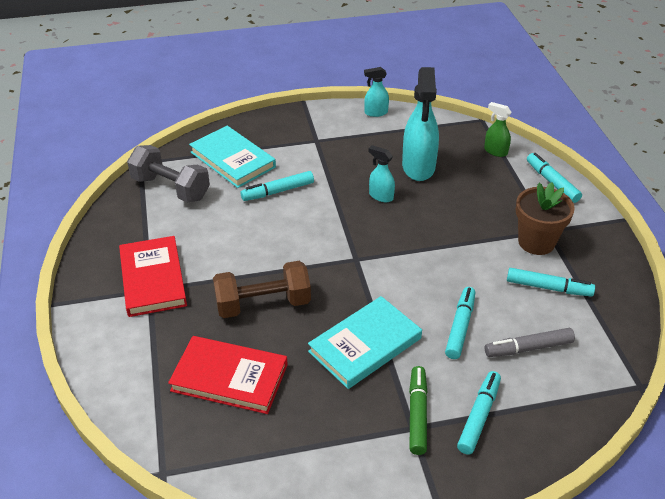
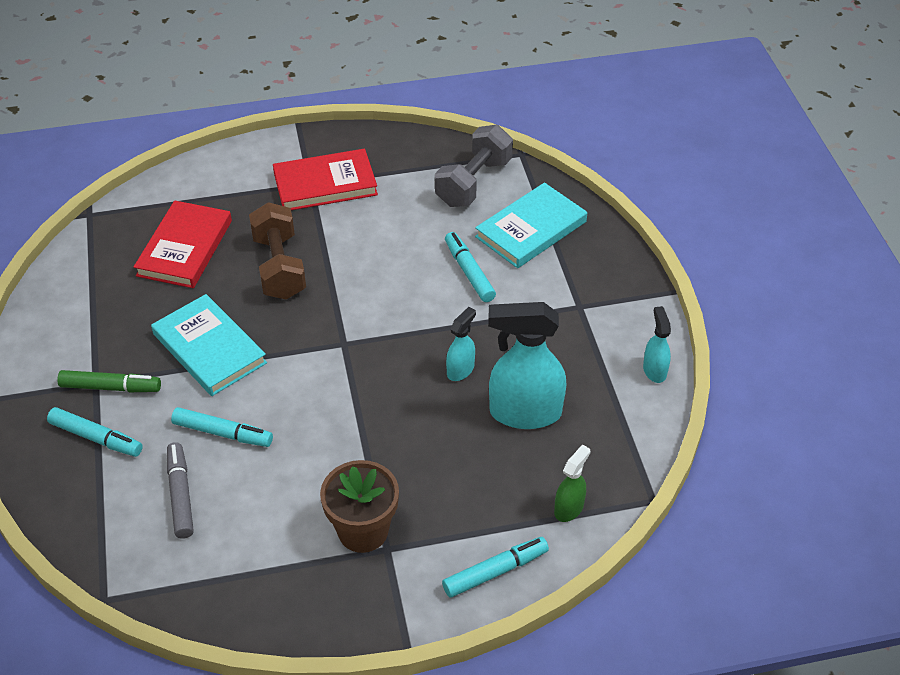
camera: 90 degrees right, 5 degrees up
(548, 287) = (276, 531): turquoise marker -> none

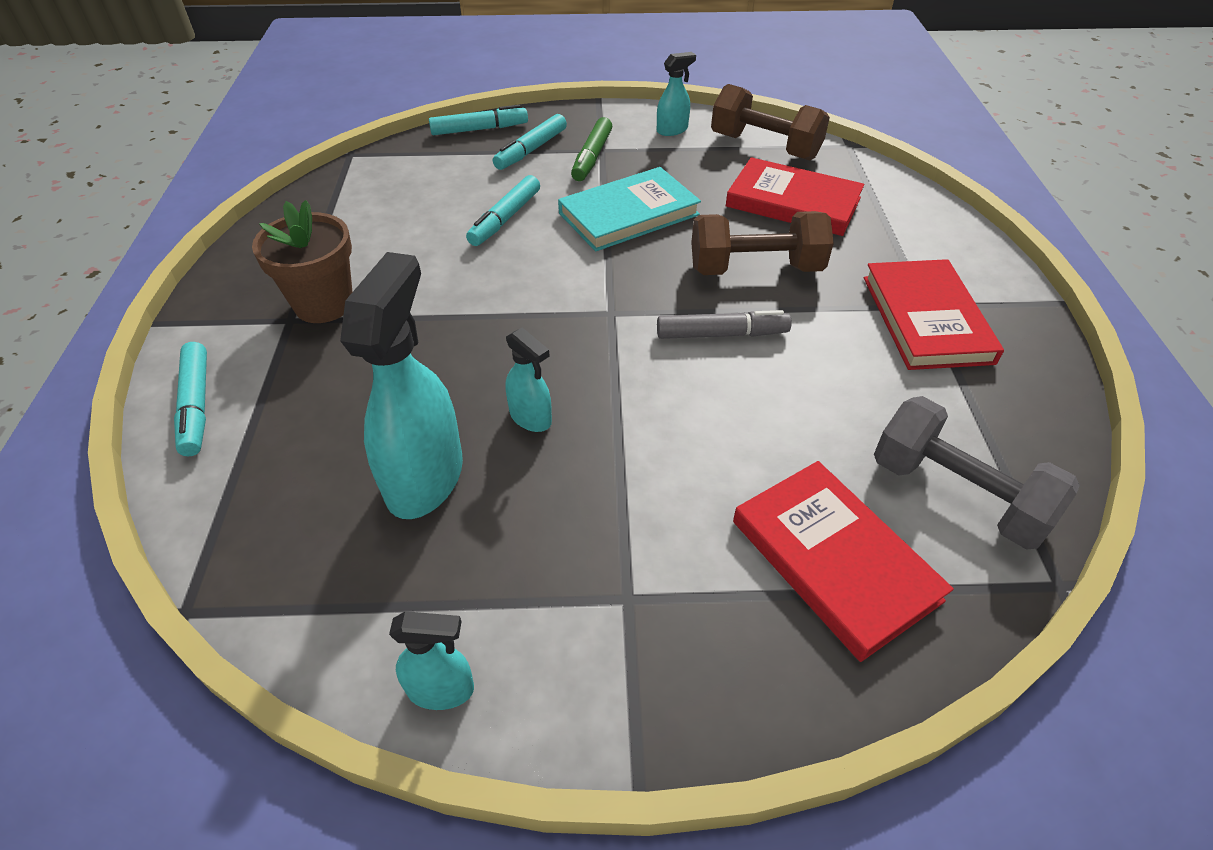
camera: 100 degrees right, 0 degrees up
(57, 333) = (672, 130): none -> turquoise spray bottle
(91, 267) = (765, 147): none -> brown dumbbell
(180, 495) = (439, 192): grey marker -> grey marker (721, 334)
(469, 272) = (729, 455): turquoise marker -> turquoise marker (479, 129)
(531, 229) = (834, 560): turquoise book -> red book
(569, 508) = (237, 498): green spray bottle -> none

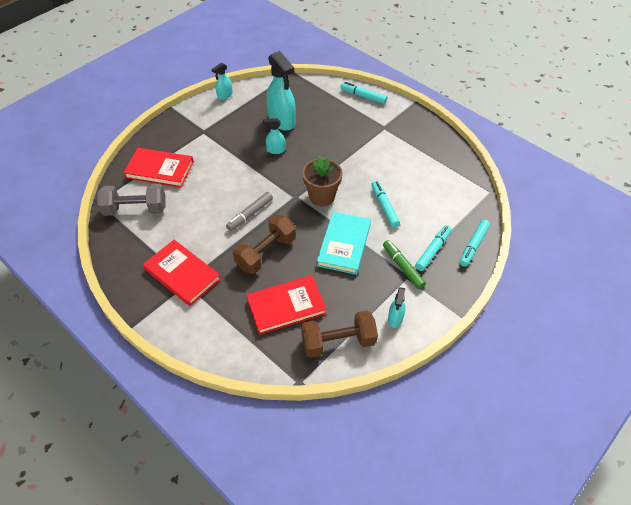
camera: 135 degrees right, 5 degrees up
(324, 304) = (383, 137): brown flower pot -> brown flower pot (322, 196)
(531, 150) = (433, 250): turquoise marker -> turquoise marker turned 45 degrees clockwise

